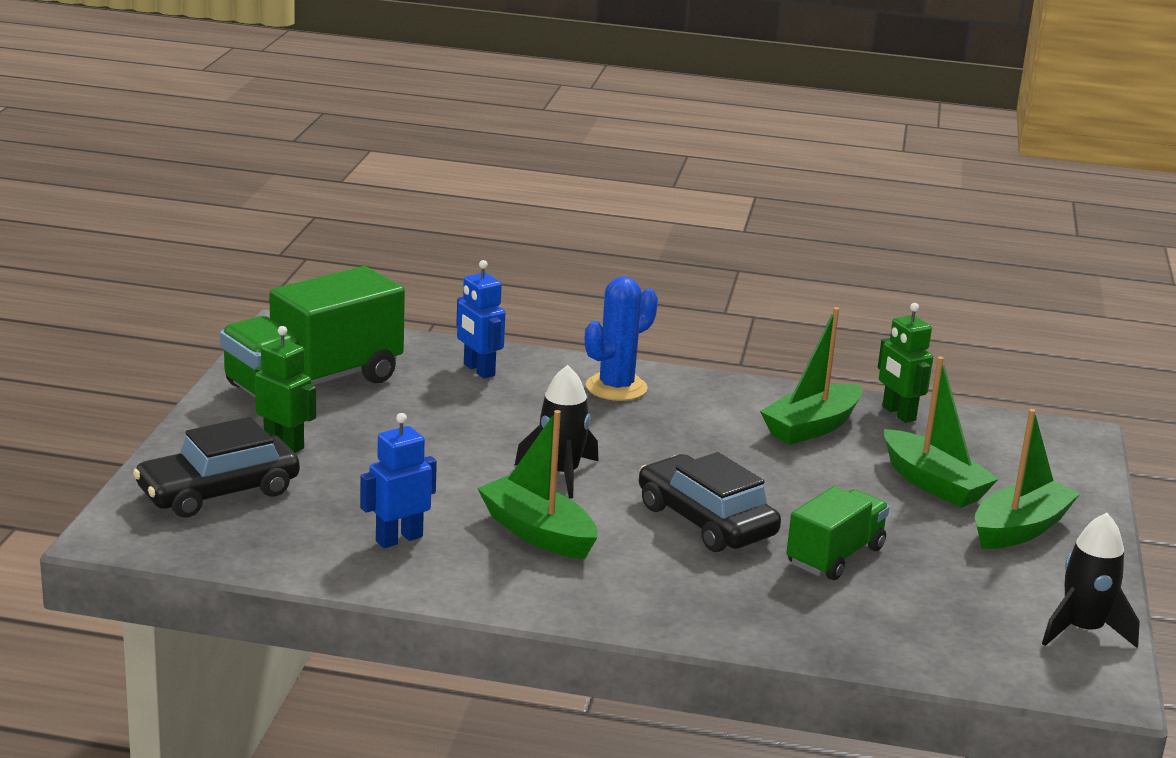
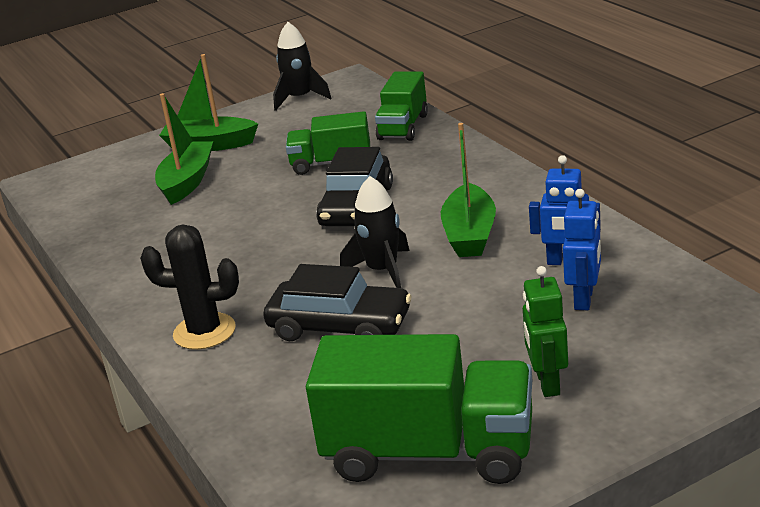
camera: 125 degrees left, 5 degrees up
(218, 491) = (656, 354): black car -> black car (340, 326)
(478, 370) = (268, 401): blue robot -> blue robot (584, 299)
(616, 387) = (204, 332): blue cactus -> black cactus
(811, 427) = (160, 243): green boat -> none
(858, 635) = (403, 127): none -> green truck
(898, 414) = (89, 232): green robot -> none

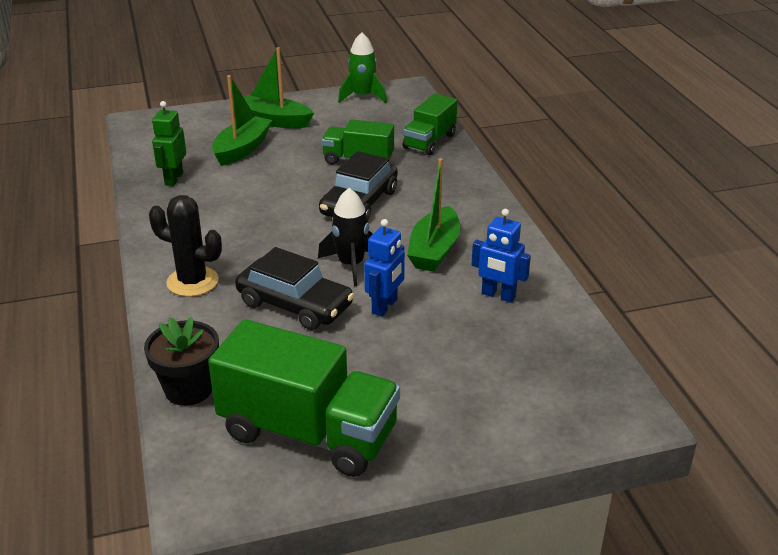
camera: 10 degrees right, 5 degrees up
(263, 443) = (189, 389): none -> black flower pot
(300, 98) = (363, 96): black rocket -> green rocket
(547, 383) = (428, 398): green robot -> green robot (173, 179)
(584, 299) = (495, 332): blue robot -> blue robot (385, 306)

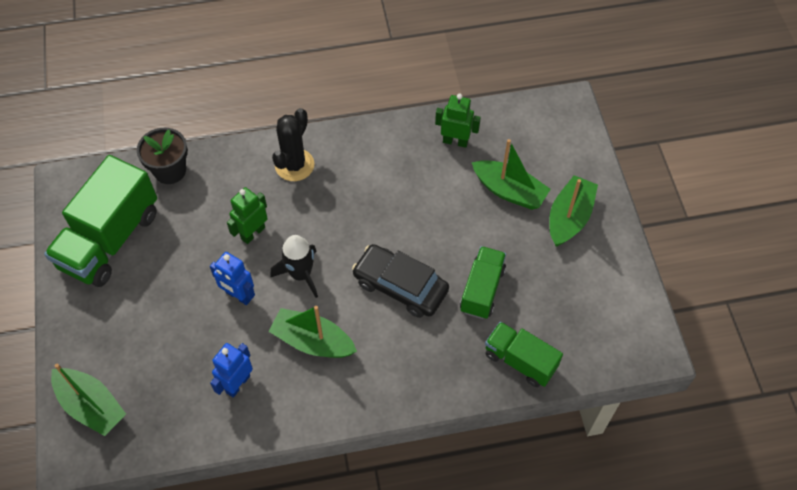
camera: 95 degrees right, 25 degrees up
(295, 304) = (253, 233): black car -> green robot
(363, 96) = (630, 303): green rocket -> none
(563, 408) = (91, 406): none -> green boat

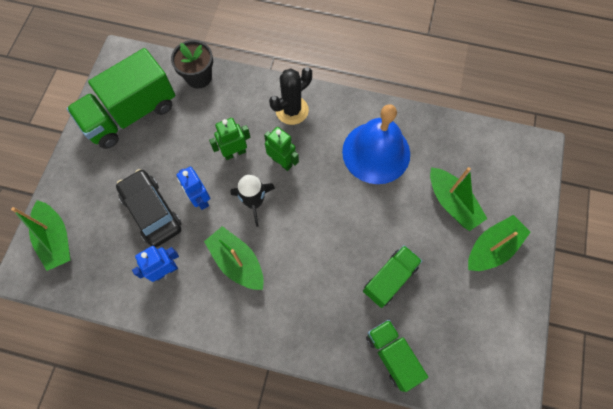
camera: 25 degrees right, 10 degrees up
(400, 286) = (326, 246): black car -> black car (152, 211)
(407, 172) = (376, 152): none -> blue bell
(455, 141) = (427, 142): green robot -> green robot (282, 162)

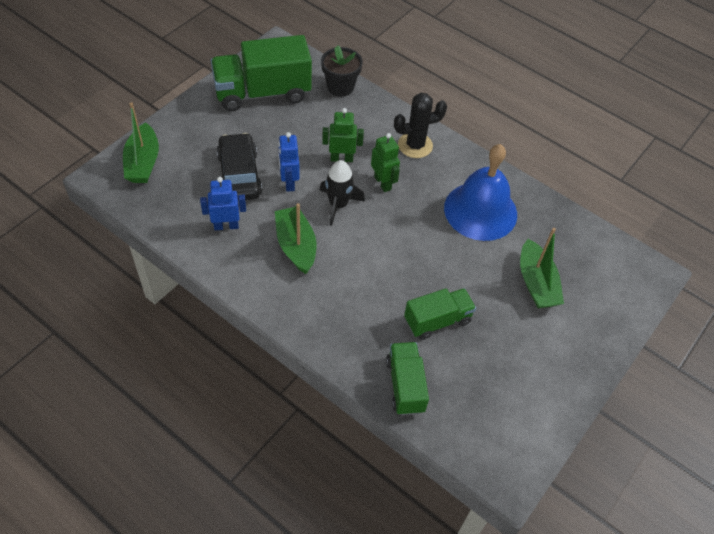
camera: 20 degrees right, 15 degrees down
(492, 248) = (559, 338): green boat -> none

